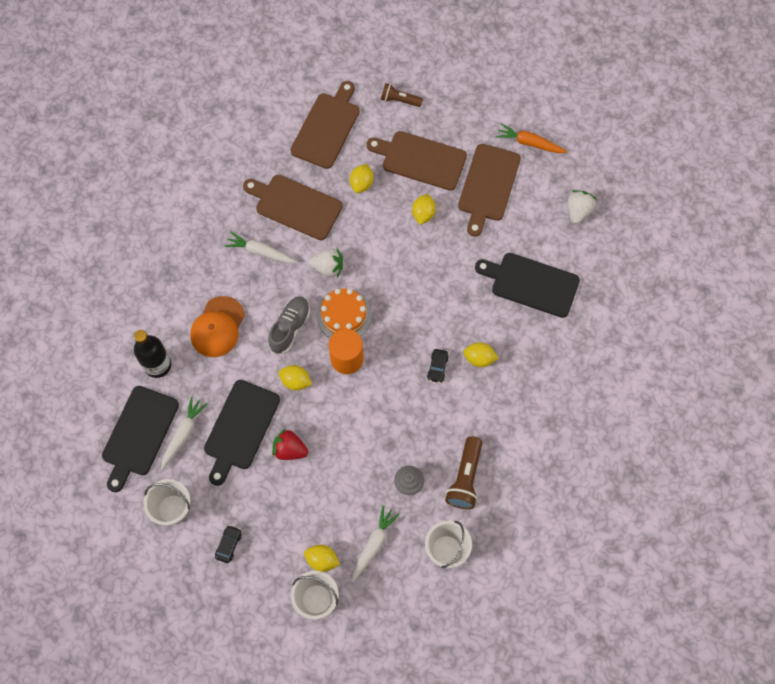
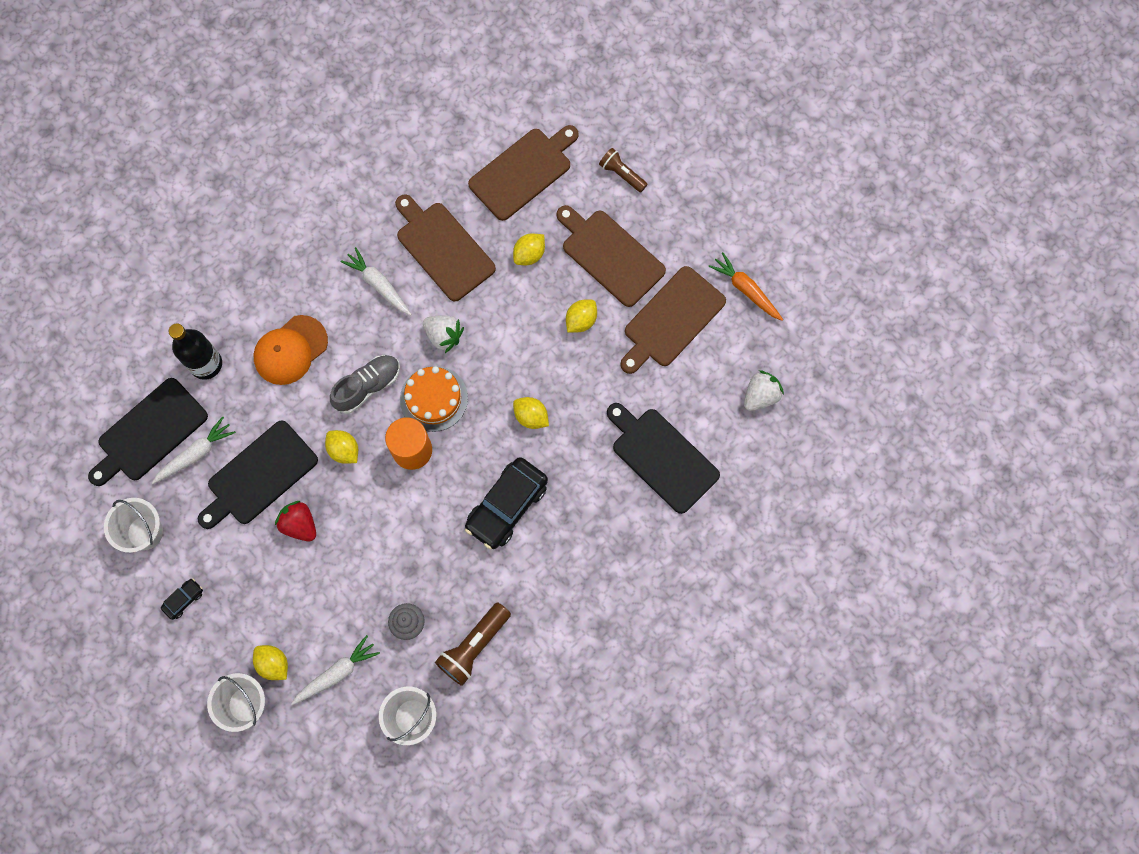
camera: 25 degrees right, 5 degrees up
(437, 367) = (507, 506): black car -> black car, size x2.20
(479, 358) = (558, 517): yellow lemon -> yellow lemon (531, 417)

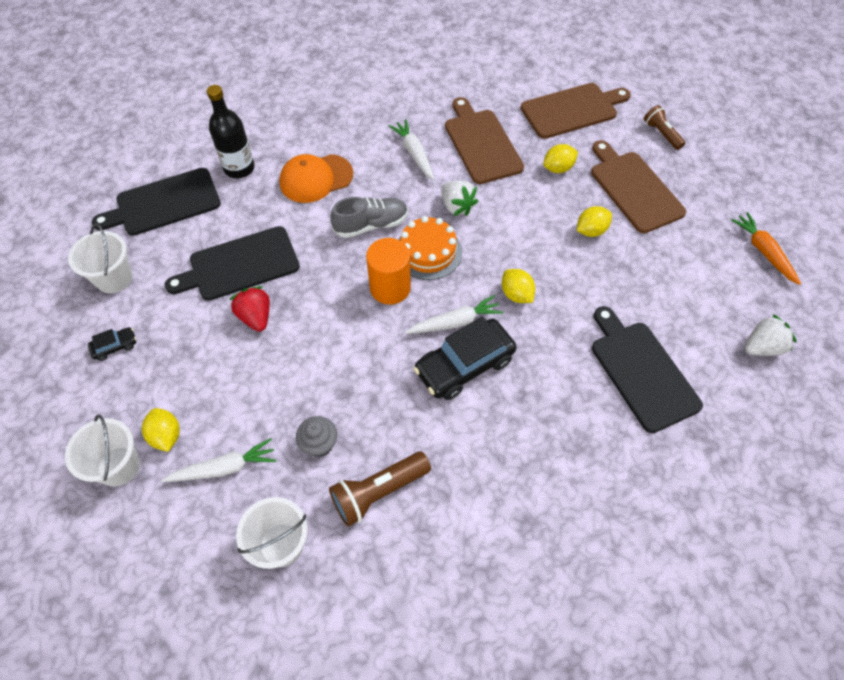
camera: 20 degrees right, 15 degrees down
(196, 454) = (193, 231): white carrot -> white carrot (455, 322)
(344, 450) = (326, 268): yellow lemon -> none
(671, 320) = (681, 255): brown cutting board -> none

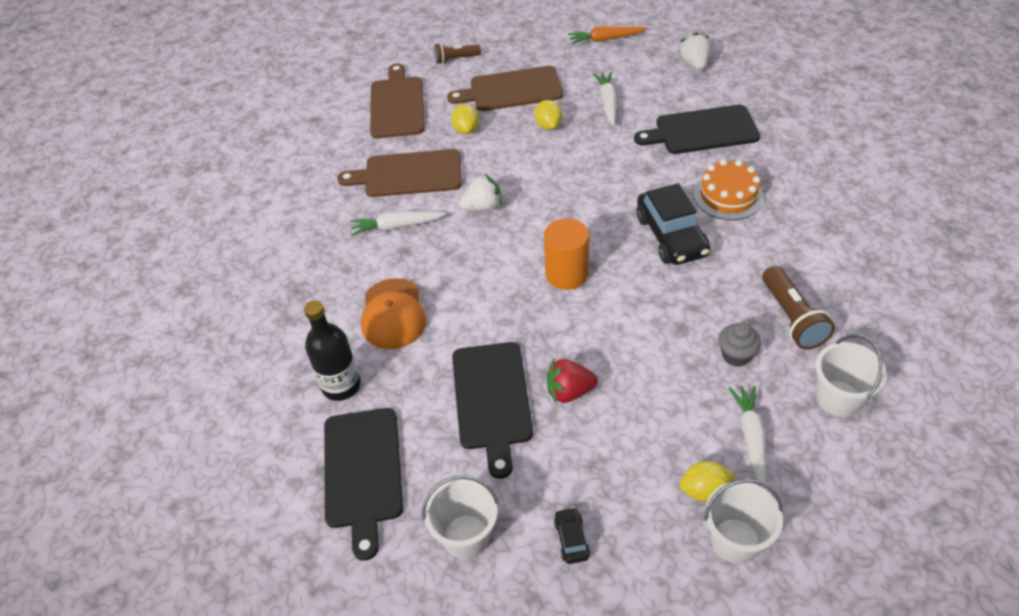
camera: 70 degrees left, 10 degrees down
(371, 225) = (480, 276): grey shoe -> none
(428, 252) = (532, 238): orange cake -> orange cake (728, 195)
(455, 322) = (622, 233): white carrot -> white carrot (607, 102)
(516, 294) = (603, 187): yellow lemon -> none

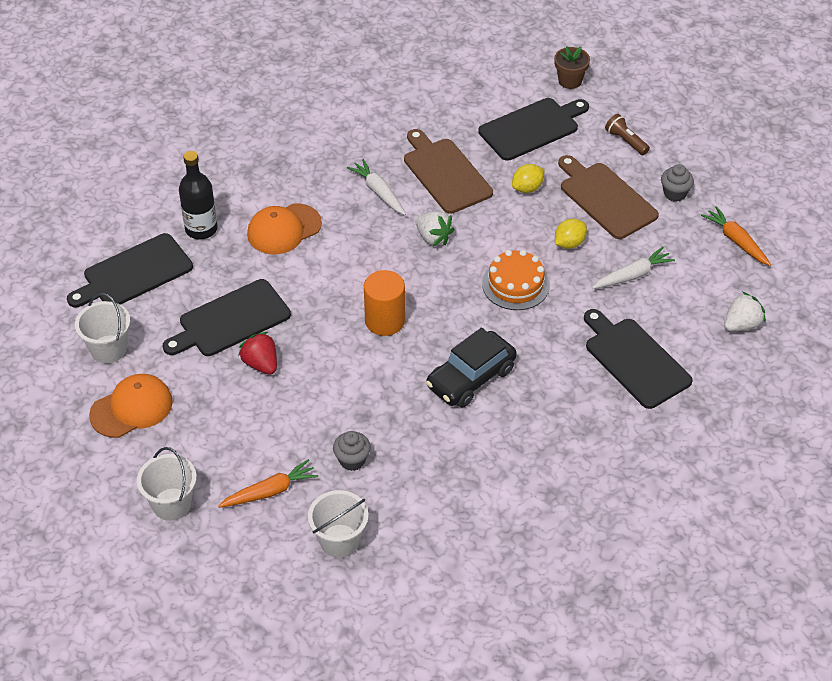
camera: 60 degrees right, 0 degrees up
(361, 67) = (570, 81): none -> brown flower pot
(397, 105) = (532, 128): brown cutting board -> black cutting board
(533, 53) = (674, 193): none -> grey cupcake
(571, 539) = (131, 408): black car -> orange cap
(704, 490) = (207, 474): yellow lemon -> none
(728, 195) = (550, 405): orange cake -> orange cake (515, 284)
(751, 438) = (270, 491): white carrot -> orange carrot
(792, 318) = (415, 489): brown flashlight -> none

